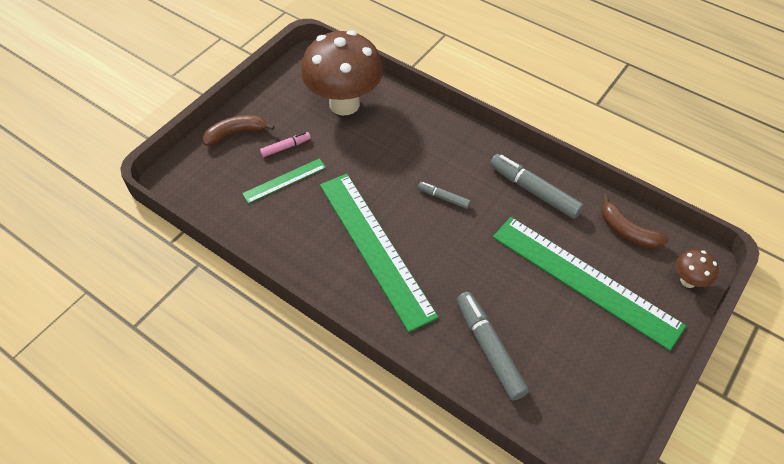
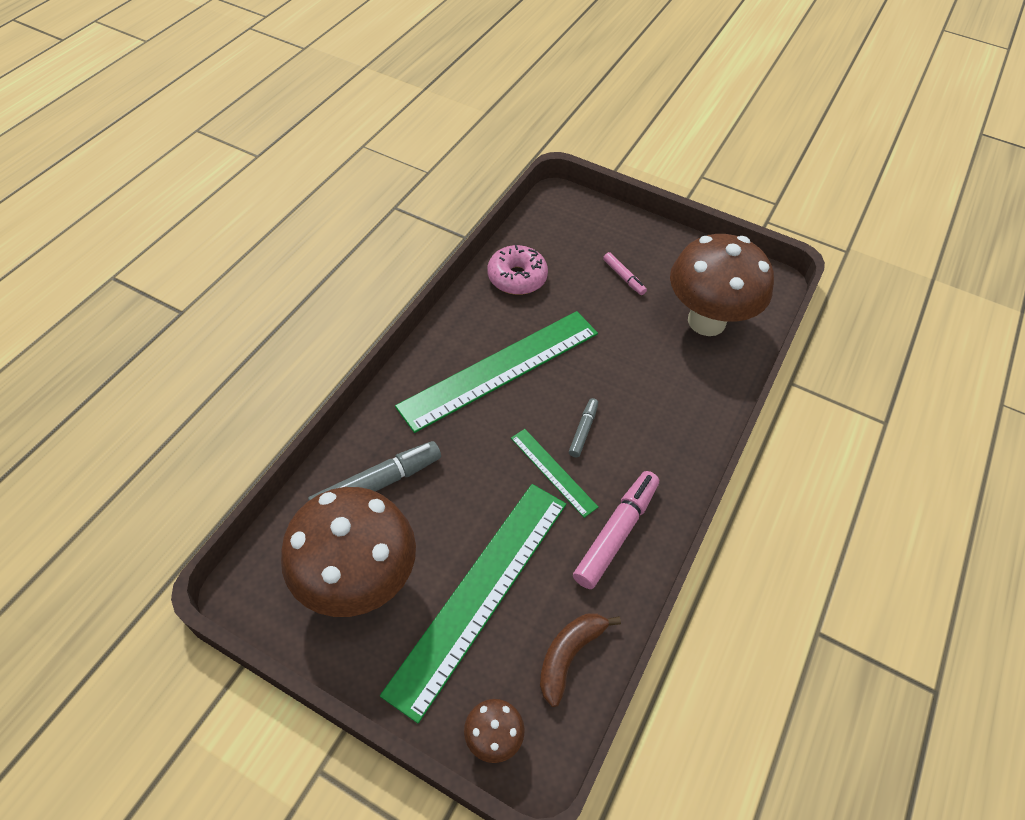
camera: 80 degrees right, 0 degrees up
(236, 133) = (632, 235): brown banana -> none
(269, 224) = (517, 277): none -> pink donut
(284, 180) = (576, 282): green ruler -> green ruler (553, 472)
(533, 191) = (616, 533): grey marker -> pink marker
(579, 364) = (358, 581): none -> brown mushroom

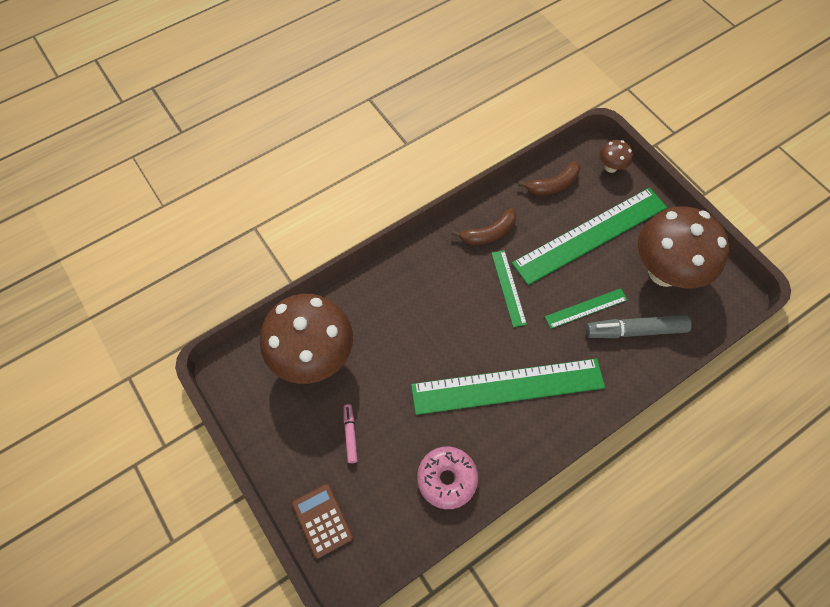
camera: 150 degrees left, 10 degrees up
(447, 486) = (586, 308): none -> green ruler
(583, 430) = (471, 308): grey marker -> none
(601, 219) = (322, 520): none -> brown calculator
(616, 533) = (489, 233): pink marker -> brown banana

